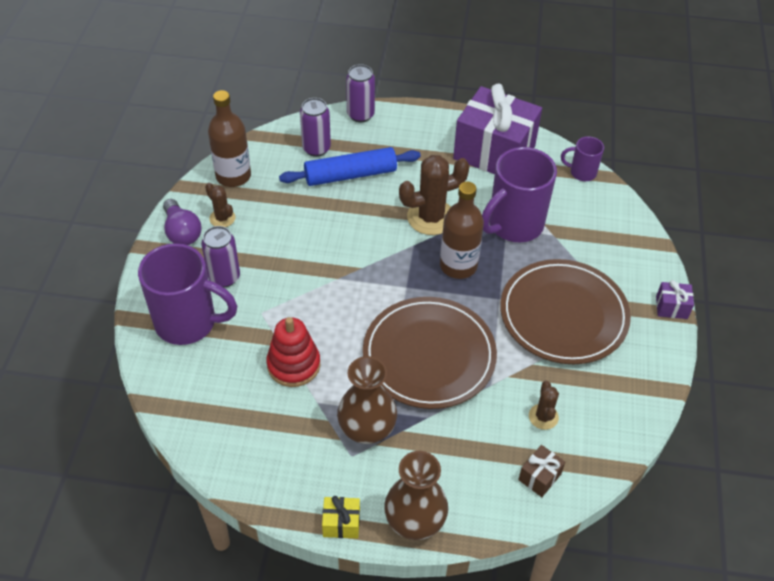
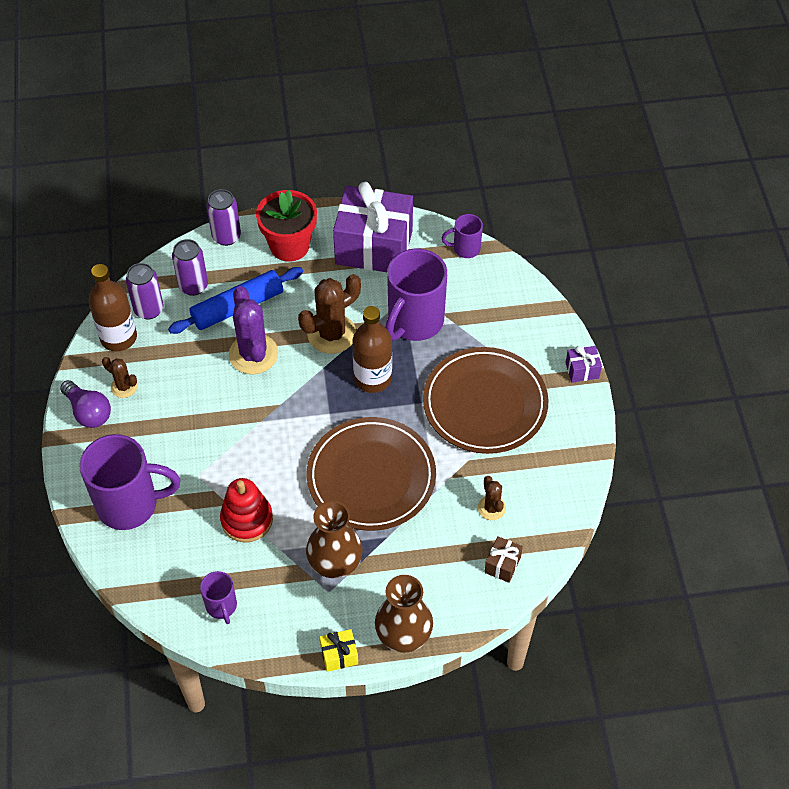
camera: 15 degrees left, 5 degrees up
(224, 277) = (149, 449): purple can -> purple can (149, 309)
(240, 442) = (221, 606): none -> purple mug
(351, 218) = (253, 354): none -> purple cactus
(415, 134) = (289, 246): none -> red flower pot

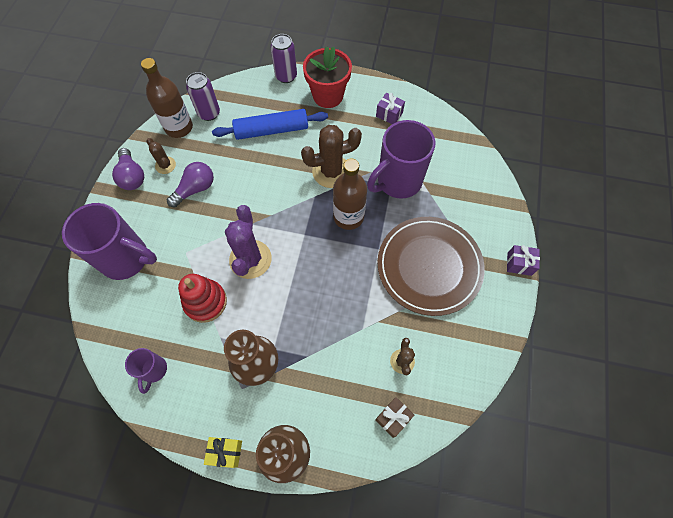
camera: 20 degrees right, 10 degrees up
(175, 403) = (195, 189): none -> purple light bulb
(193, 286) = (247, 105): purple can -> none
(253, 354) = (267, 169): purple cactus -> purple cactus (250, 259)
(371, 477) = (315, 299): brown plate -> none
(374, 247) = (389, 114): purple gift -> purple gift, size x0.40
(465, 249) = (458, 136): purple mug -> none

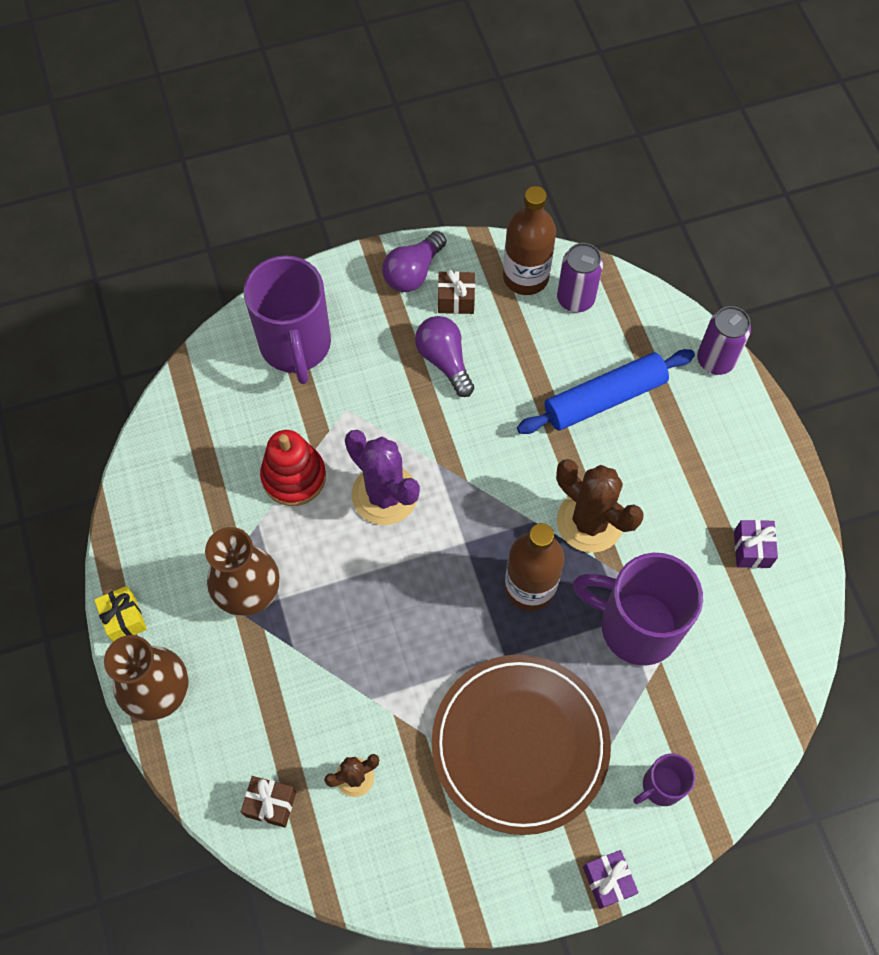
camera: 60 degrees right, 0 degrees up
(154, 370) = (175, 474): purple mug -> purple mug (661, 786)
(165, 165) = (456, 300): brown cactus -> brown gift
(195, 189) = (444, 360): purple light bulb -> purple light bulb turned 135 degrees counterclockwise
(250, 259) = (385, 495): purple cactus -> purple cactus turned 75 degrees clockwise
(271, 130) = (604, 398): blue rolling pin -> blue rolling pin turned 75 degrees counterclockwise
(328, 96) = (722, 440): red flower pot -> none

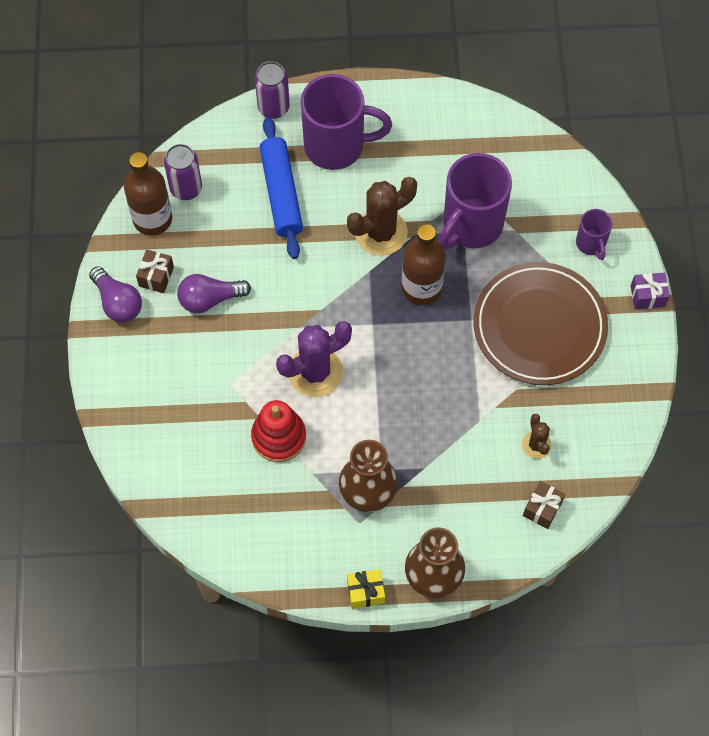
camera: 75 degrees left, 0 degrees up
(296, 346) = (158, 410): purple mug -> purple mug (337, 146)
(751, 549) = (433, 133): purple gift -> none

